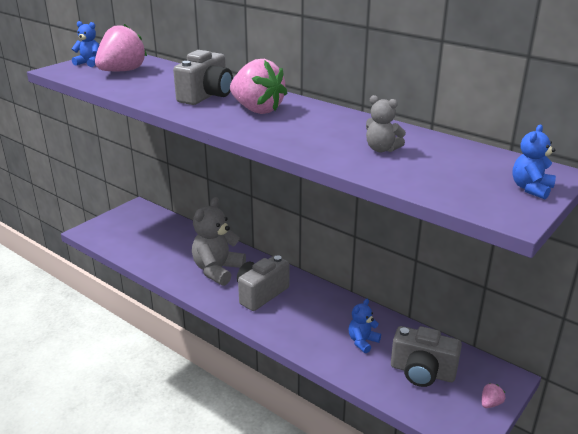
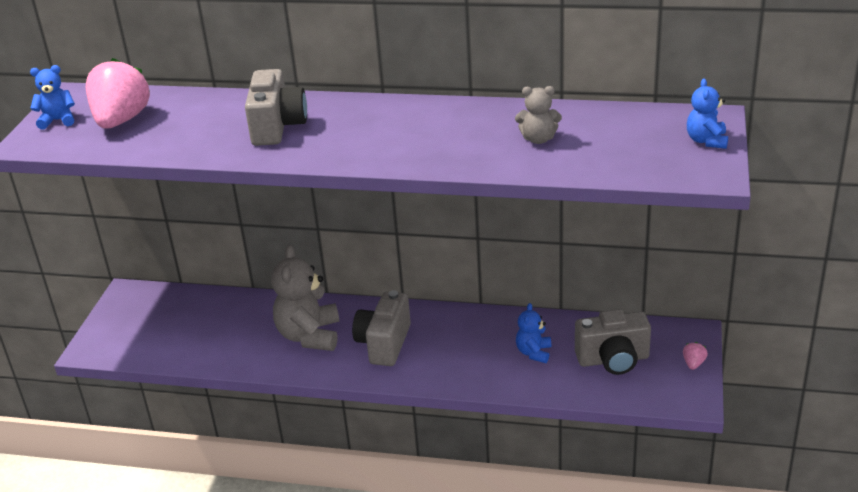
camera: 25 degrees left, 5 degrees up
(257, 110) = (358, 128): pink strawberry -> none

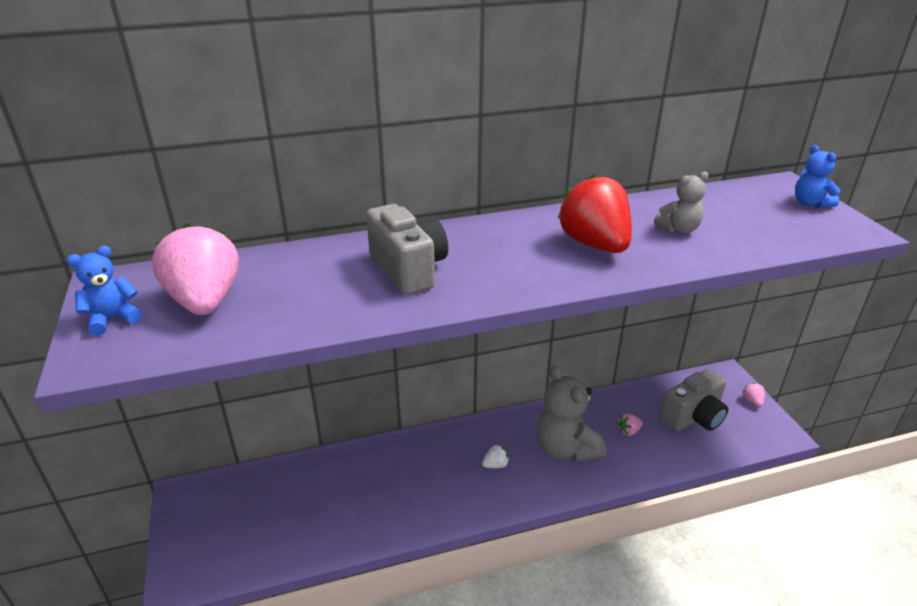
camera: 30 degrees left, 0 degrees up
(309, 336) = (418, 480): grey teddy bear -> grey teddy bear (565, 448)
(384, 343) = (495, 465): grey camera -> white strawberry
(446, 137) = (594, 244): none -> red strawberry
(534, 352) = (629, 431): blue teddy bear -> pink strawberry

